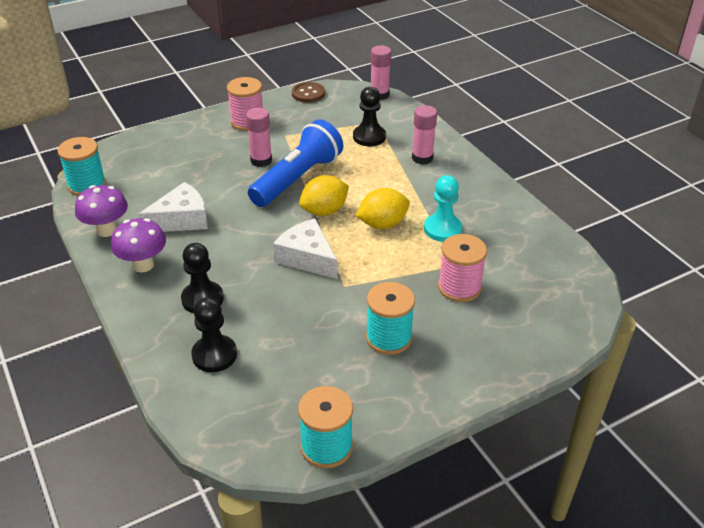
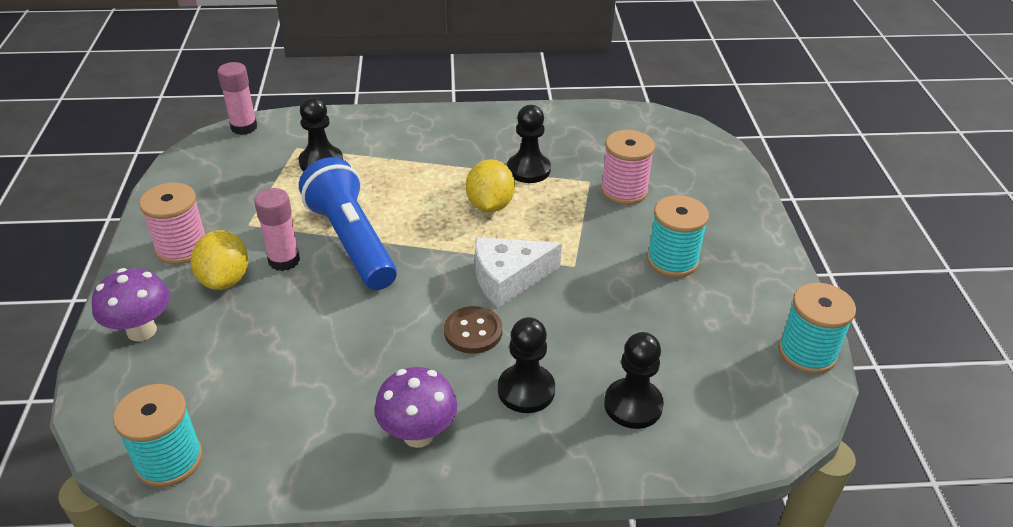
camera: 65 degrees left, 0 degrees up
(106, 230) = (307, 459): purple mushroom -> purple mushroom (142, 331)
(181, 219) = (347, 370): white cheese -> none
(308, 94) = (176, 178): brown button -> brown button (473, 332)
(324, 211) = (433, 239): yellow lemon -> yellow lemon (225, 279)
(422, 158) = (397, 141): pink glue stick -> none
(442, 229) = (528, 170): turquoise pawn -> black pawn

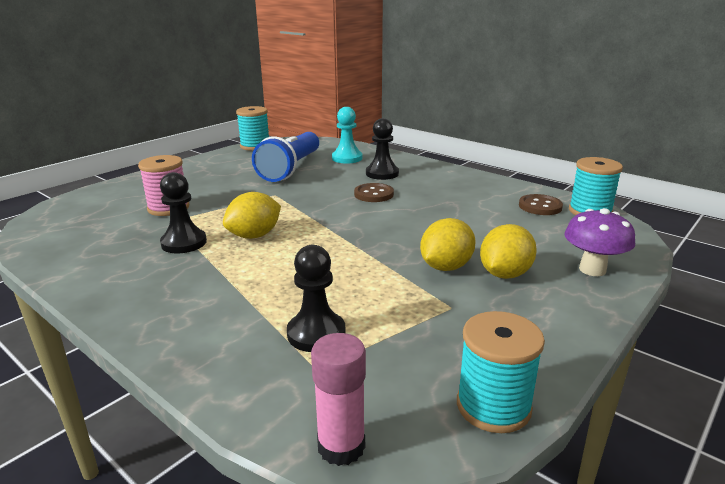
camera: 135 degrees left, 15 degrees down
(182, 248) = (531, 314): pink spool -> none
(244, 432) = (540, 206): none -> brown button
(284, 260) = (446, 267): pink glue stick -> yellow lemon
(352, 242) = (380, 257): blue flashlight -> blue flashlight (291, 168)
(418, 434) = (450, 180): purple mushroom -> none
(508, 278) = (318, 203): white cheese -> none
(633, 405) = (347, 158): black pawn -> turquoise pawn
(672, 260) = (228, 178): turquoise spool -> turquoise spool (493, 406)

